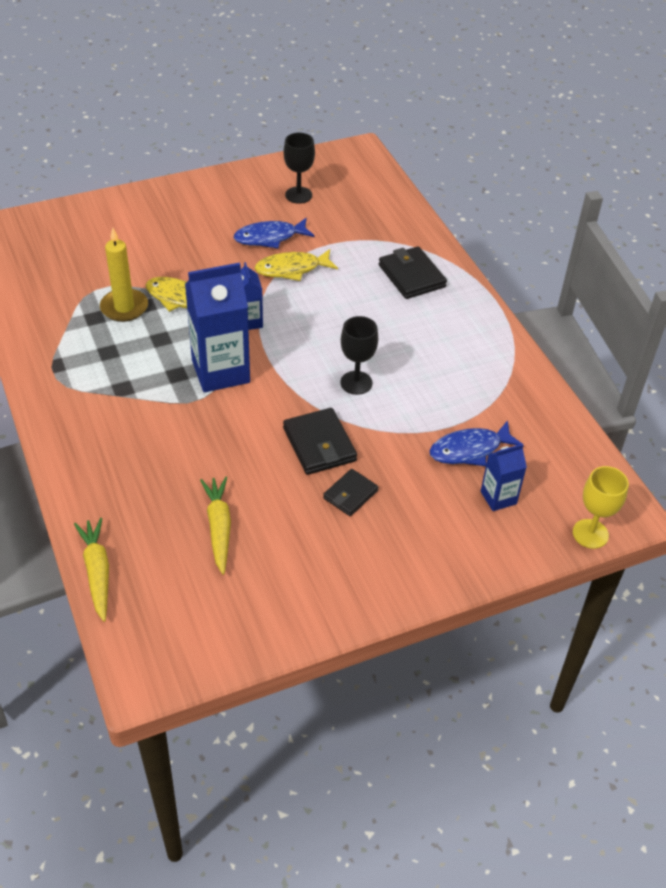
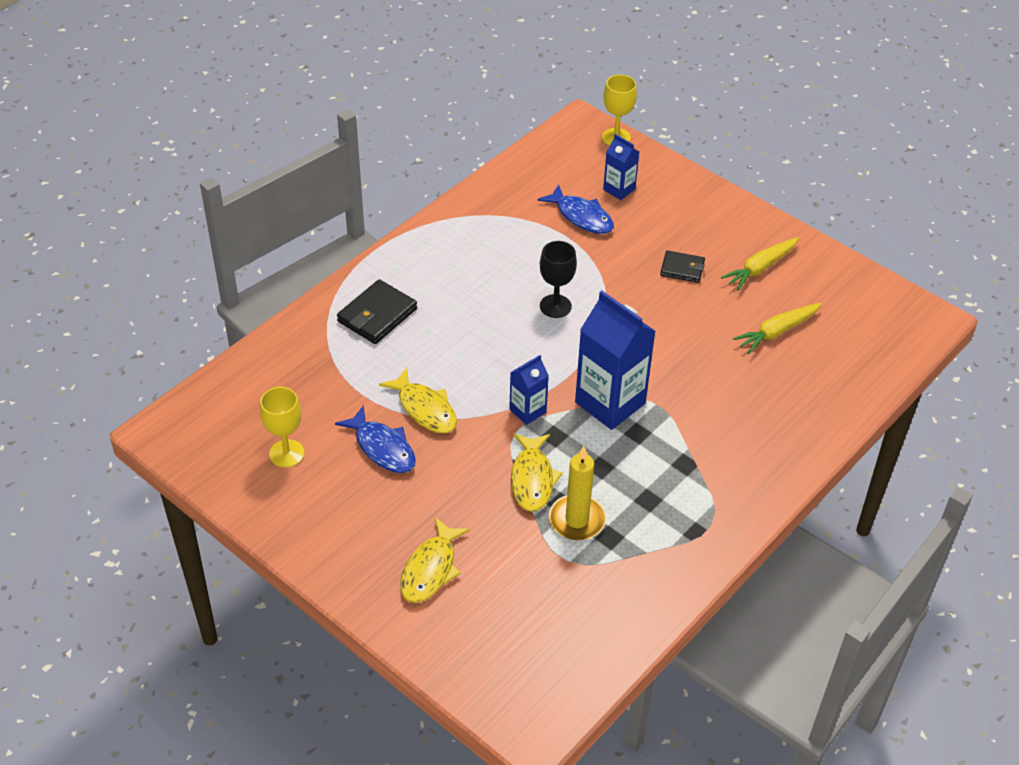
camera: 115 degrees left, 0 degrees up
(97, 572) = (877, 384): yellow carrot -> yellow carrot (760, 268)
(146, 226) = (430, 569): none -> yellow fish
(298, 195) = (286, 453): black goblet -> yellow goblet
(319, 444) = (645, 304): black wallet -> none

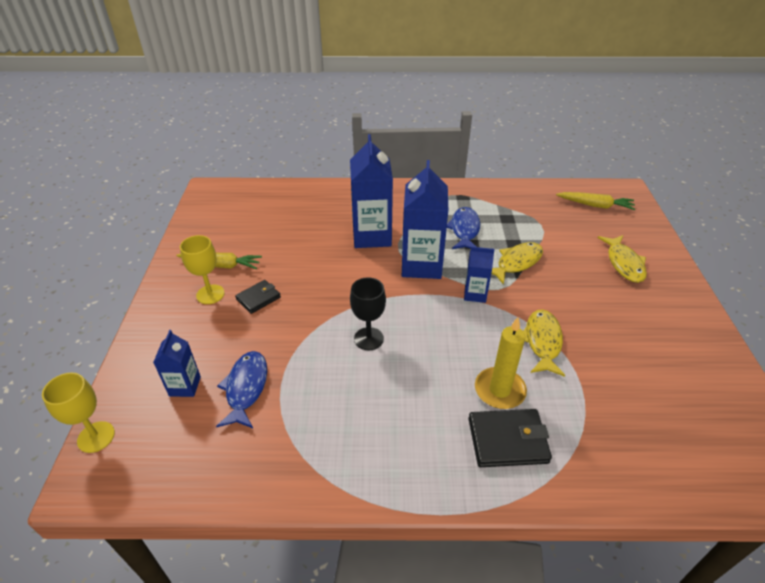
camera: 130 degrees left, 5 degrees down
(286, 453) = (679, 385): yellow goblet -> yellow goblet (210, 294)
(382, 448) = (597, 339): blue fish -> blue fish (464, 230)
(430, 569) = (624, 263): yellow fish -> yellow fish turned 105 degrees clockwise
(577, 520) = (515, 234): yellow candle -> yellow candle (499, 390)
(682, 269) = (258, 298): black wallet -> black wallet turned 75 degrees clockwise
(699, 397) = (372, 236): none -> blue carton
(777, 332) = (279, 233): yellow carrot -> yellow carrot (595, 205)

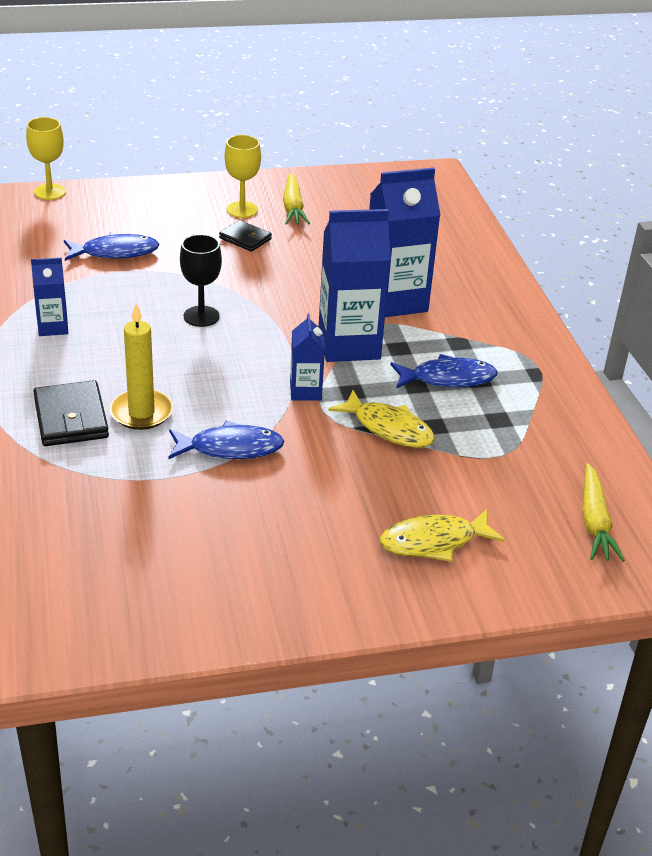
camera: 75 degrees right, 5 degrees down
(185, 386) = (112, 220): blue carton -> blue carton (53, 327)
(542, 341) = (230, 448): yellow fish -> blue fish

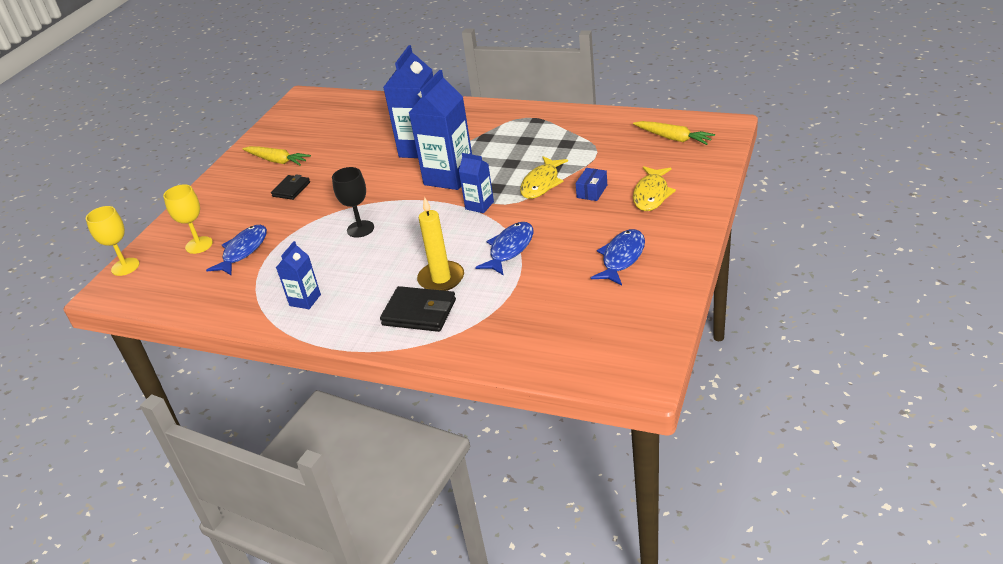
camera: 50 degrees left, 0 degrees up
(242, 210) = (255, 182): yellow goblet -> yellow goblet (199, 245)
(245, 239) = (291, 189): black wallet -> black wallet turned 45 degrees counterclockwise
(389, 428) = (541, 183): yellow fish -> yellow fish turned 135 degrees clockwise
(402, 480) = (592, 191): none -> blue box
(448, 378) = (514, 150): blue fish -> blue fish (622, 258)

